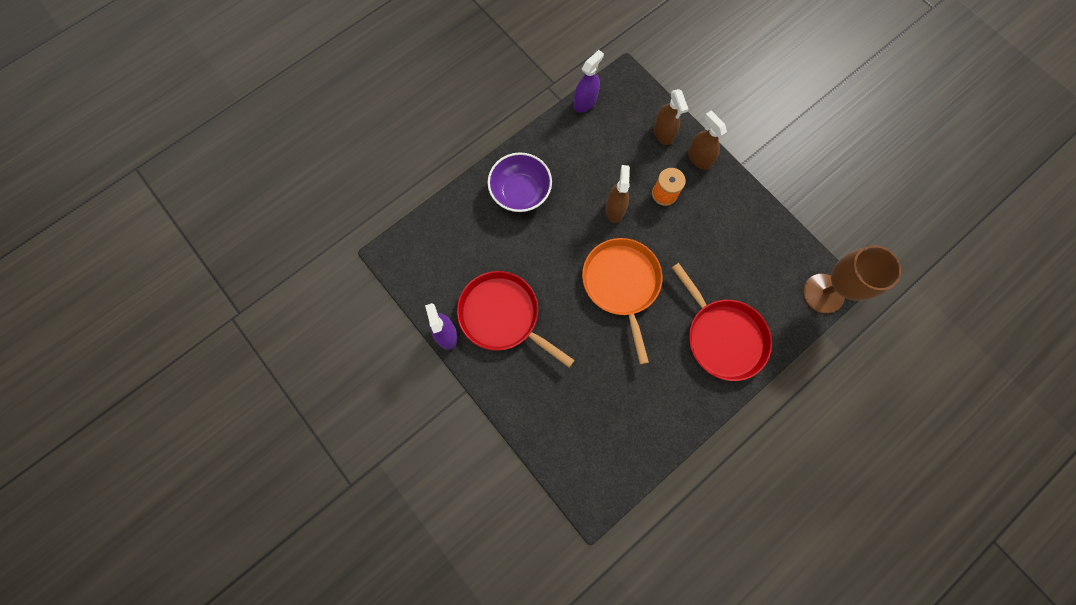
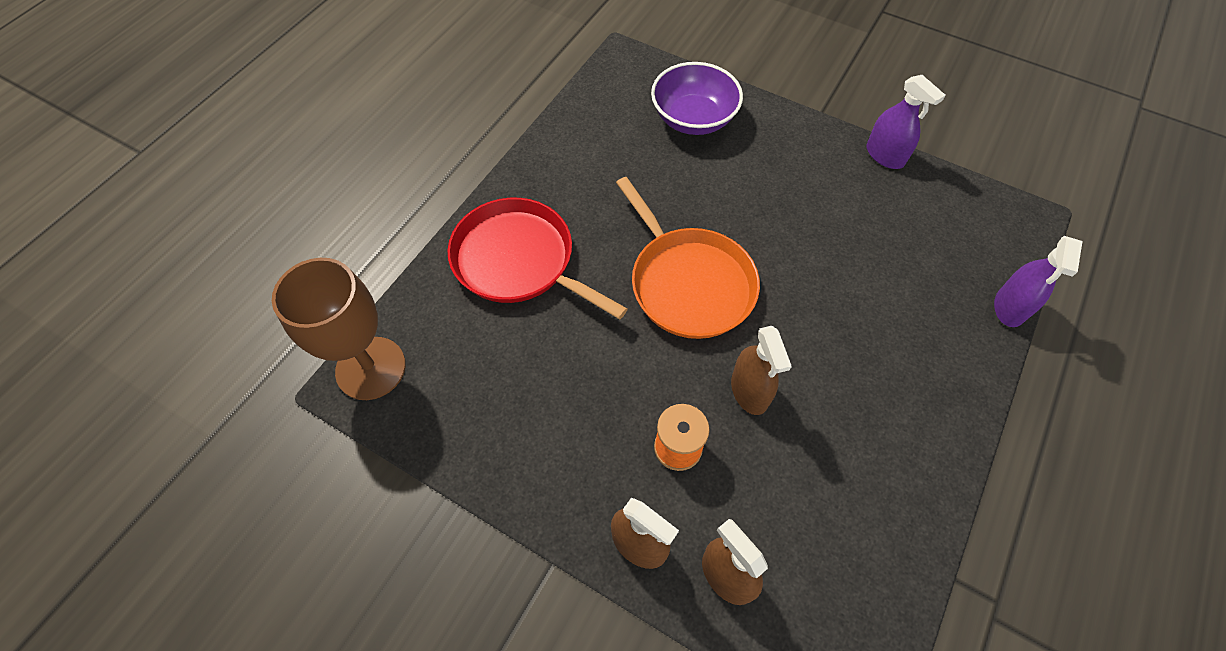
camera: 160 degrees right, 15 degrees down
(503, 316) = (829, 195): red pan -> none
(520, 192) = (913, 367): purple bowl -> purple bowl (693, 118)
(585, 102) = (907, 590): purple spray bottle -> purple spray bottle (1009, 307)

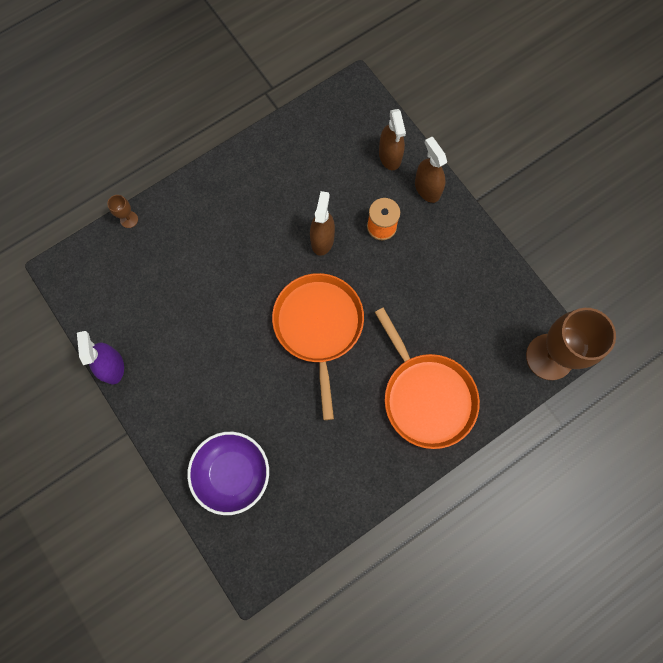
camera: 155 degrees left, 15 degrees up
(519, 261) = (426, 396): red pan -> orange pan
(1009, 307) = (129, 219): purple spray bottle -> brown goblet

